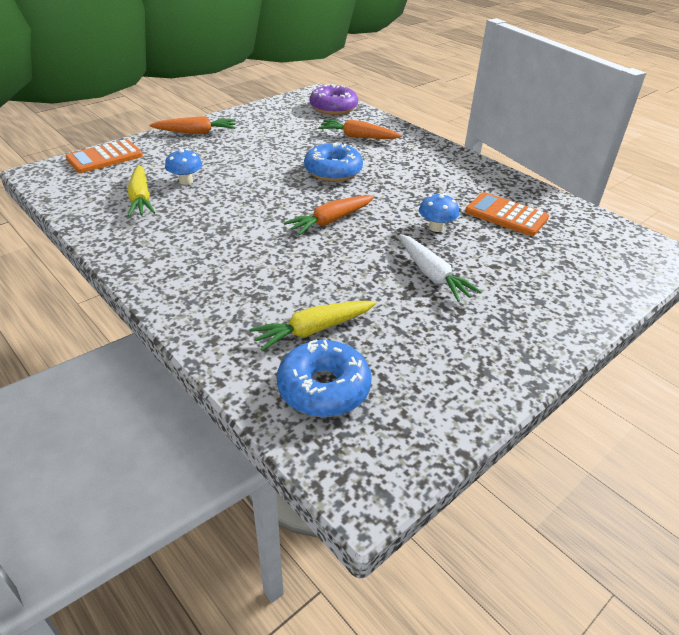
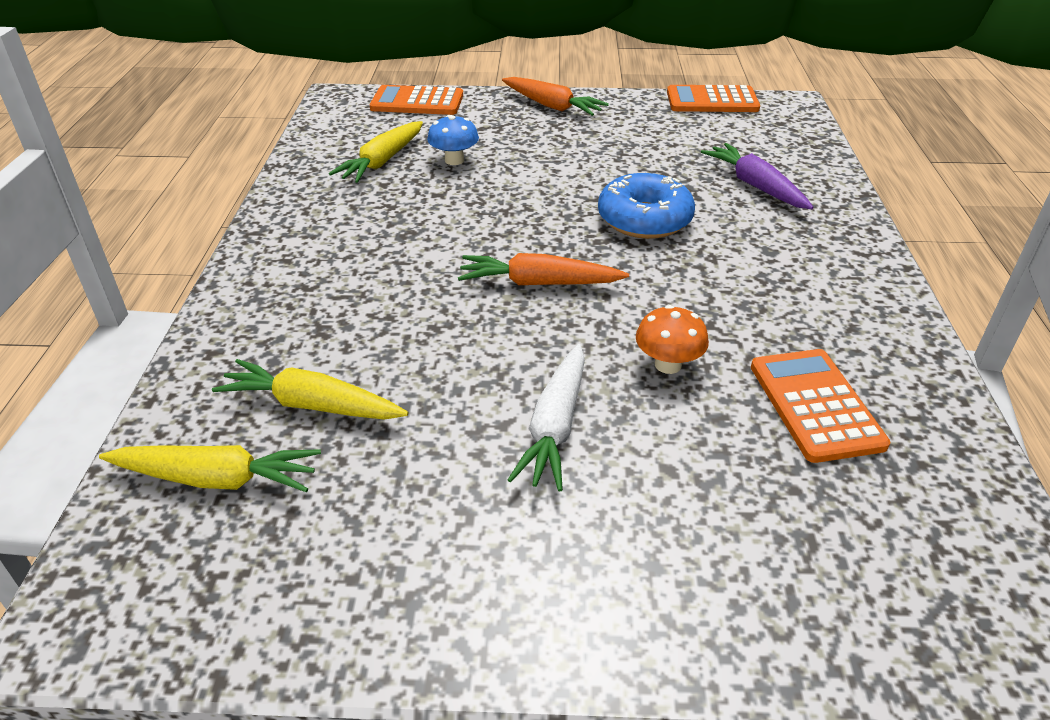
camera: 45 degrees right, 0 degrees up
(278, 103) = (712, 101): none -> orange calculator
(324, 388) = (217, 479): blue donut -> yellow carrot
(333, 108) = (782, 132): purple donut -> none
(358, 137) = (755, 186): orange carrot -> purple carrot
(436, 227) = (668, 364): blue mushroom -> orange mushroom

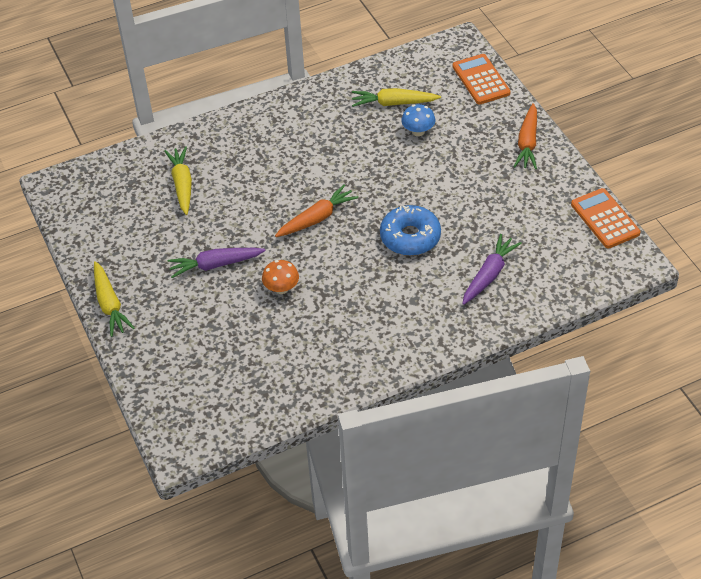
camera: 65 degrees right, 10 degrees up
(217, 479) = (129, 180): yellow carrot -> yellow carrot (110, 304)
(539, 283) = (317, 218): orange carrot -> orange carrot turned 75 degrees clockwise
(555, 426) = (215, 265): white carrot -> purple carrot
(815, 405) = (284, 349): orange calculator -> none

